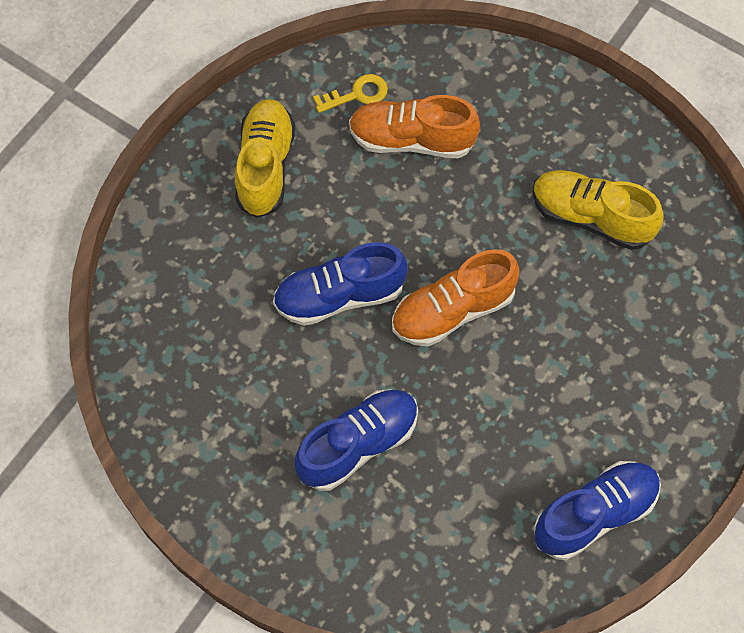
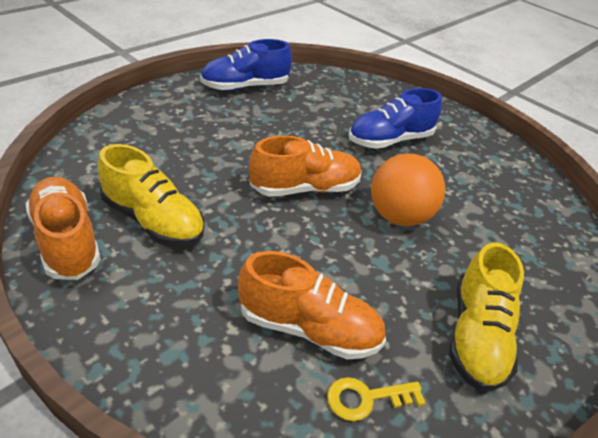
camera: 175 degrees left, 25 degrees down
(340, 296) = (399, 216): blue shoe -> orange ball
(653, 173) = (66, 241): none -> orange shoe

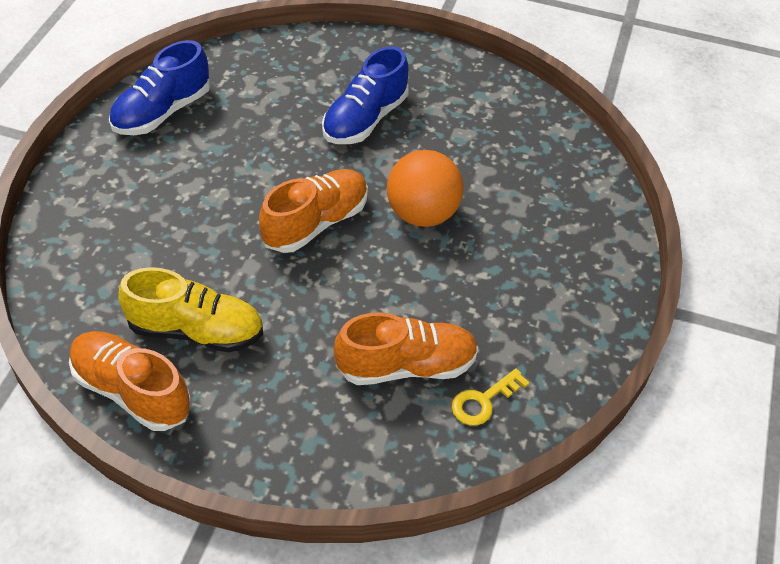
camera: 25 degrees left, 10 degrees up
(476, 336) = (542, 306): yellow shoe -> none

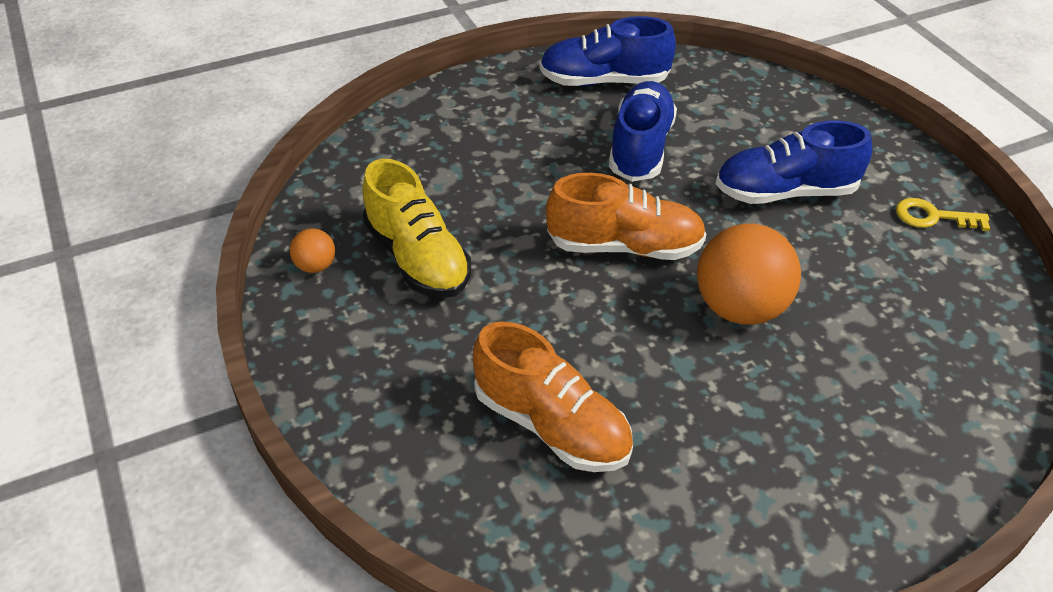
camera: 50 degrees right, 5 degrees down
(132, 391) = (315, 266): orange shoe -> orange ball
(246, 147) = (640, 148): none -> blue shoe
(484, 401) = (585, 519): yellow key -> yellow key (933, 217)

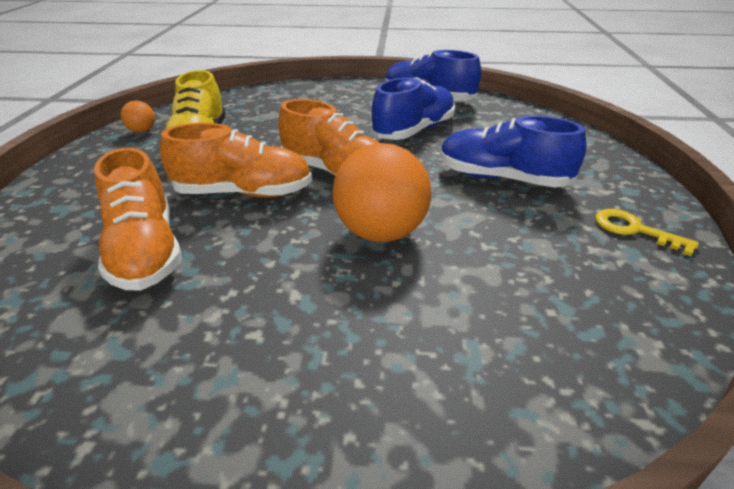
camera: 30 degrees right, 10 degrees down
(560, 313) = (244, 193): none -> orange shoe

